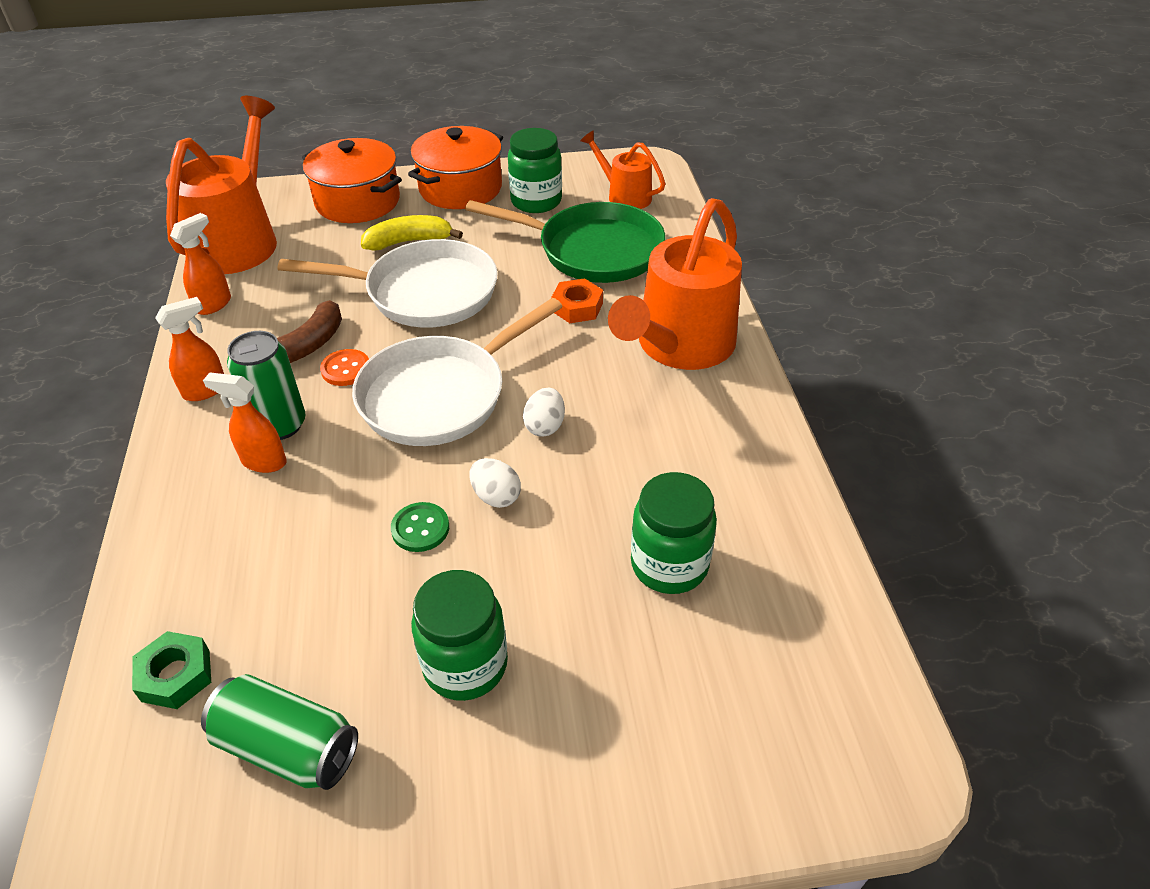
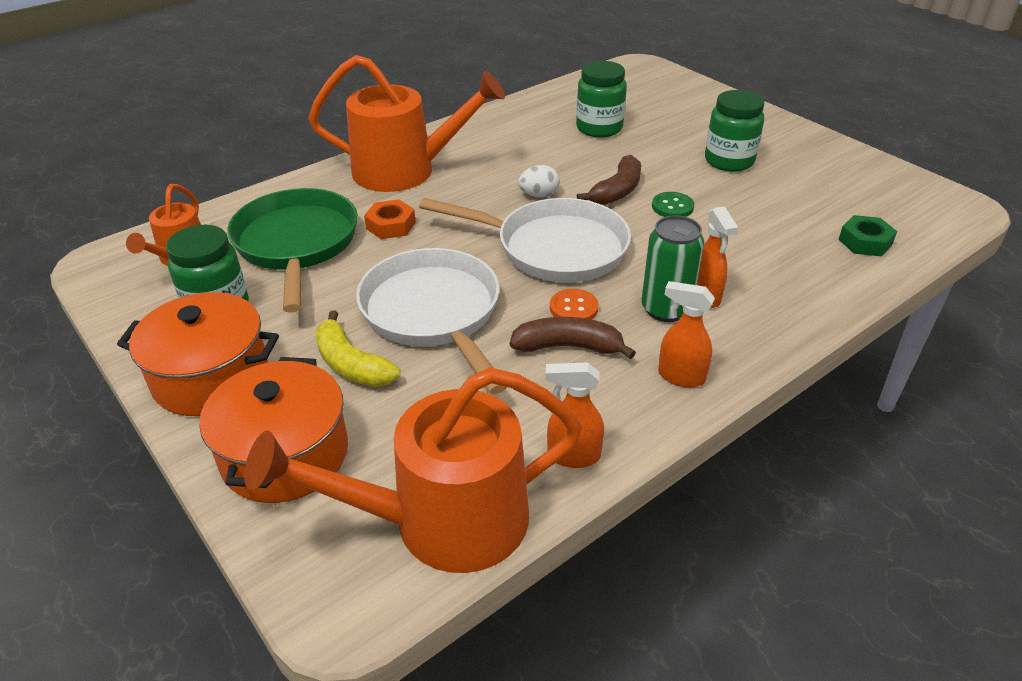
camera: 120 degrees left, 5 degrees down
(288, 747) = (835, 189): green can -> none
(496, 496) = (617, 191): white egg -> brown banana

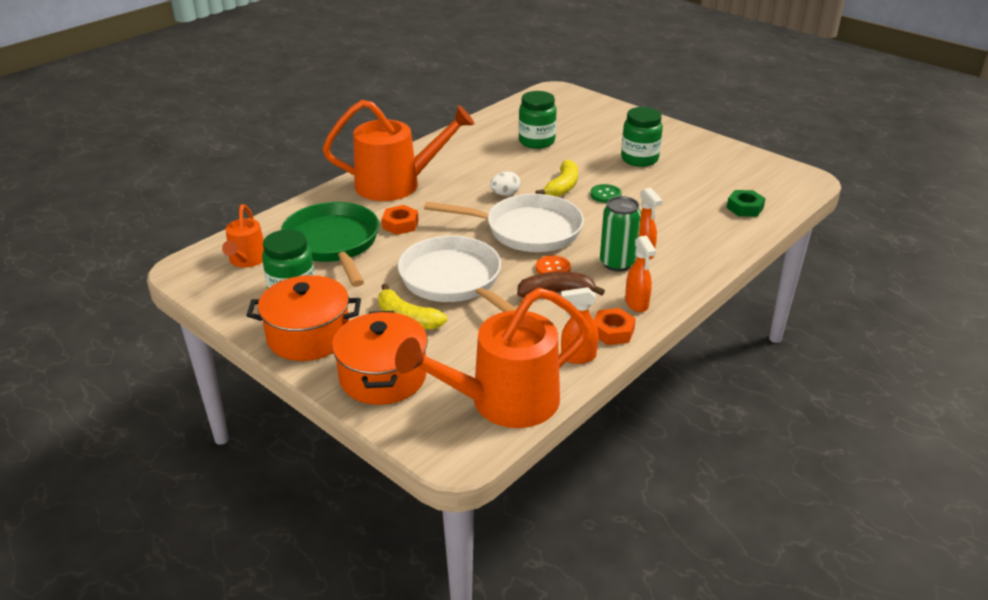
camera: 10 degrees left, 5 degrees down
(617, 191) = (562, 187): brown banana -> yellow banana
(635, 419) = (612, 331): none -> orange nut
(680, 376) = (636, 304): orange spray bottle -> orange spray bottle turned 120 degrees counterclockwise

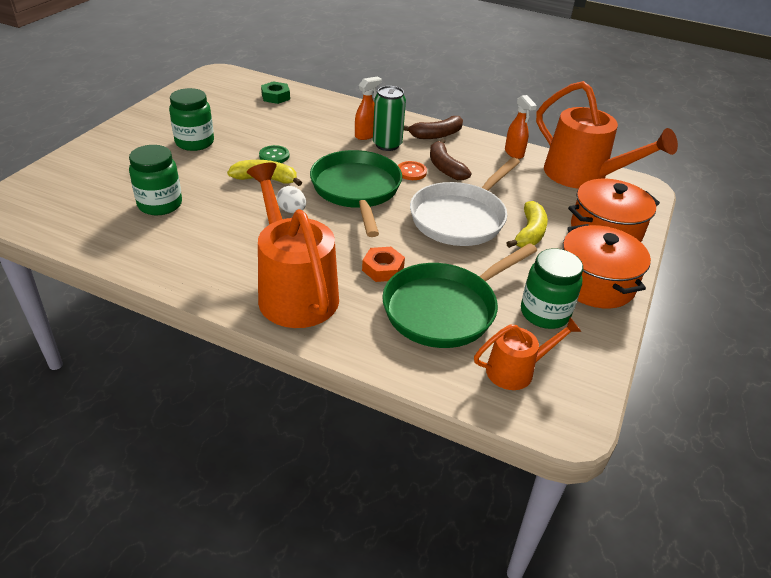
camera: 110 degrees left, 5 degrees up
(527, 230) = (356, 190): white pan -> green pan
(612, 331) = (476, 142): orange nut -> none
(636, 304) = (436, 135): orange spray bottle -> brown banana

